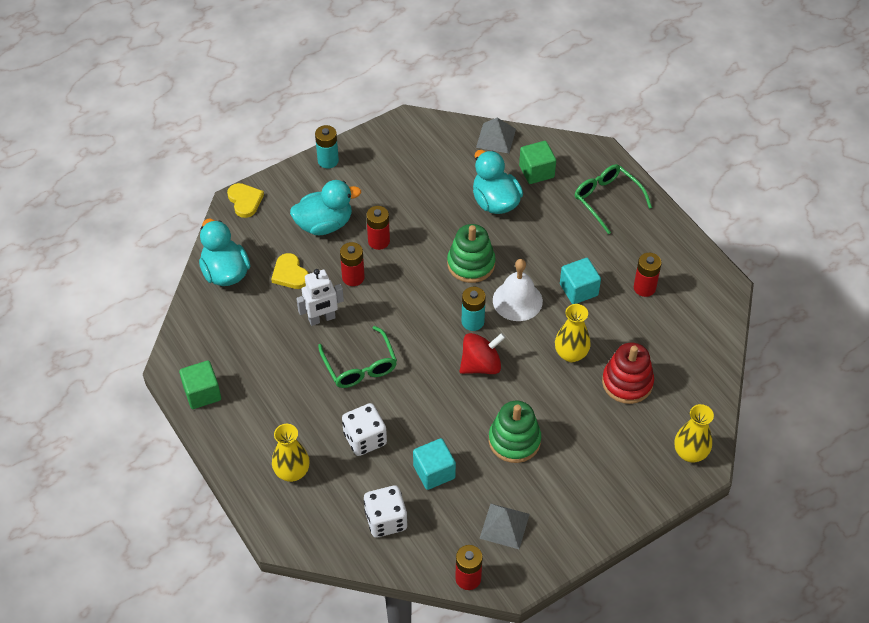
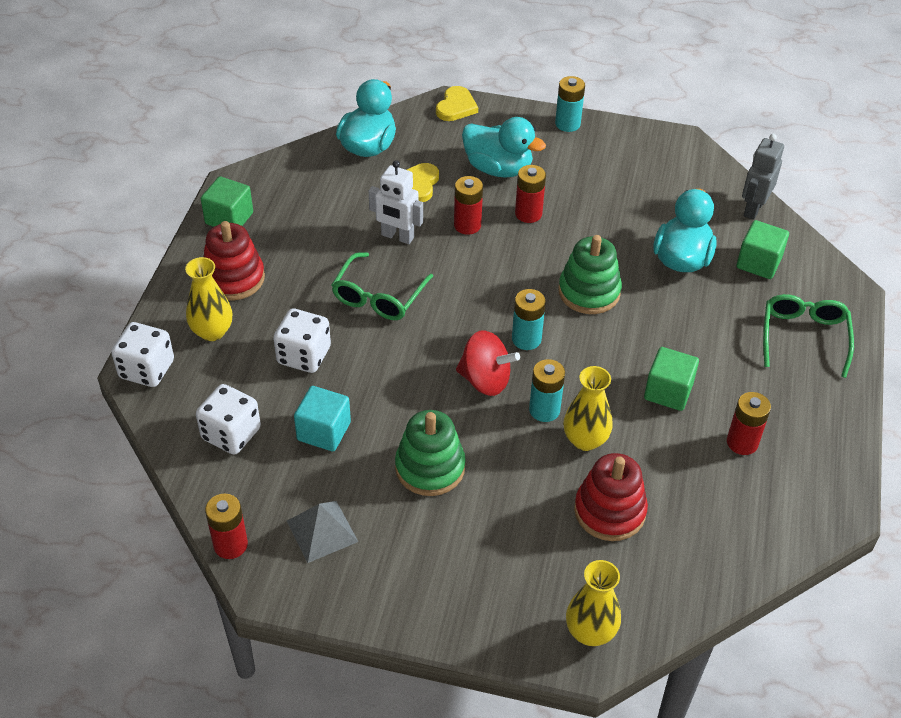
camera: 45 degrees right, 5 degrees down
(259, 429) = (233, 278): none -> red stacking toy
(285, 529) = (147, 369): none -> white dice
(496, 138) = (753, 209): grey pyramid -> grey robot
(517, 300) = (593, 354): white bell -> none
(531, 355) = (544, 410): none -> turquoise battery
(578, 290) = (668, 391): turquoise cube -> green cube

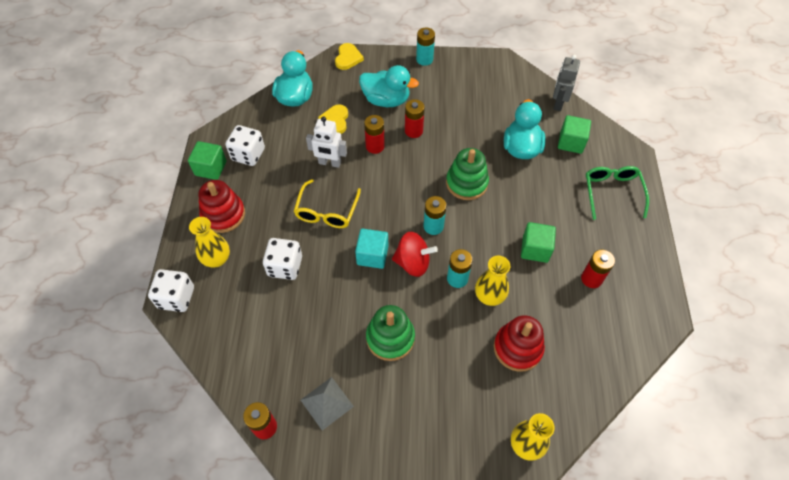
camera: 10 degrees left, 10 degrees up
(231, 434) = (247, 338): white dice -> white dice (248, 154)
(324, 431) = (311, 323): turquoise cube -> turquoise cube (372, 255)
(378, 297) = (326, 211): green glasses -> yellow glasses

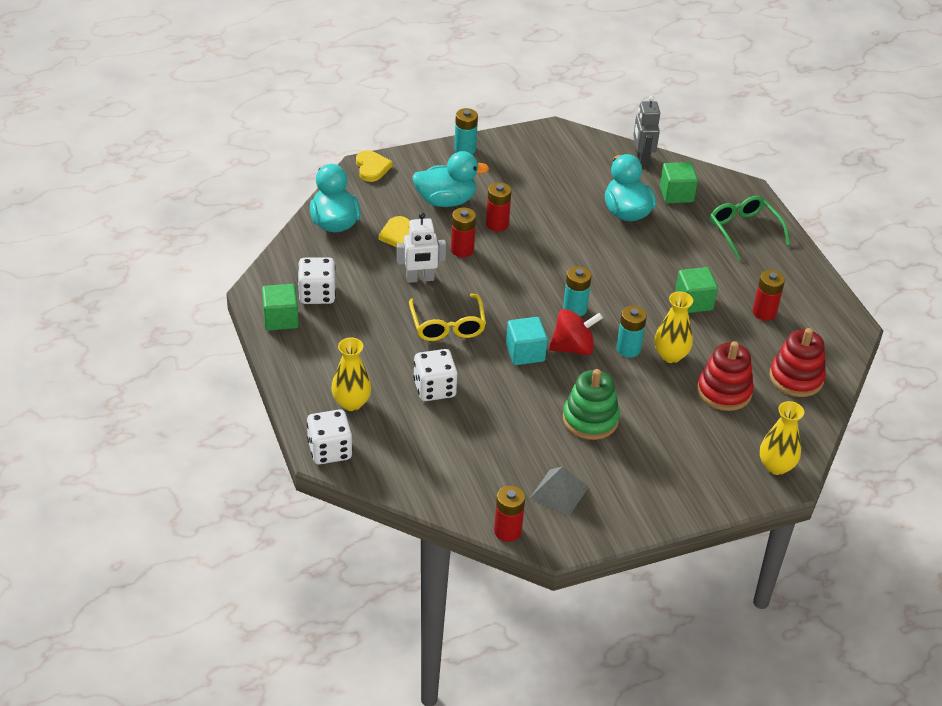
camera: 25 degrees left, 15 degrees down
(223, 215) = (329, 359): red stacking toy -> red stacking toy (796, 378)
(466, 183) = (586, 260): green stacking toy -> none

